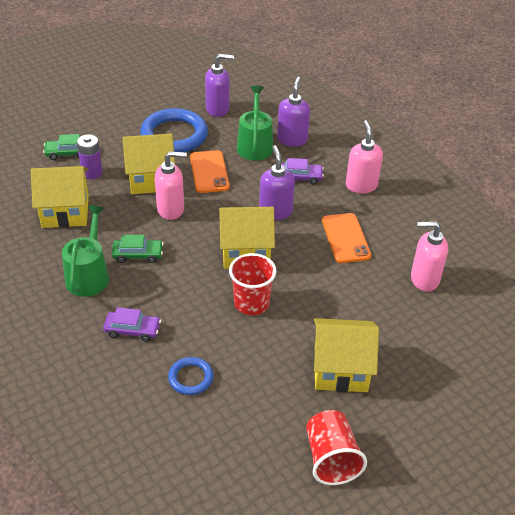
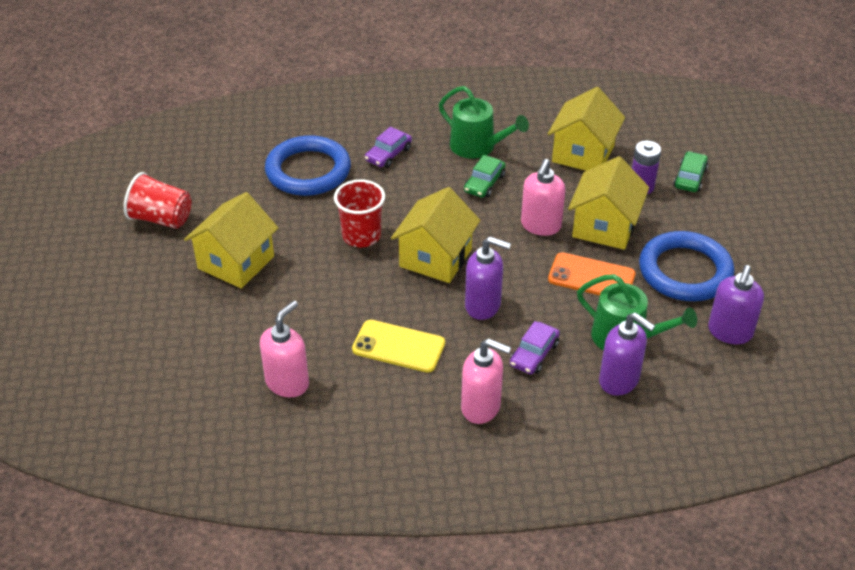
camera: 120 degrees right, 0 degrees up
(191, 378) = (308, 171): blue ring -> blue ring, size x2.00
(345, 238) = (398, 346): orange phone -> yellow phone

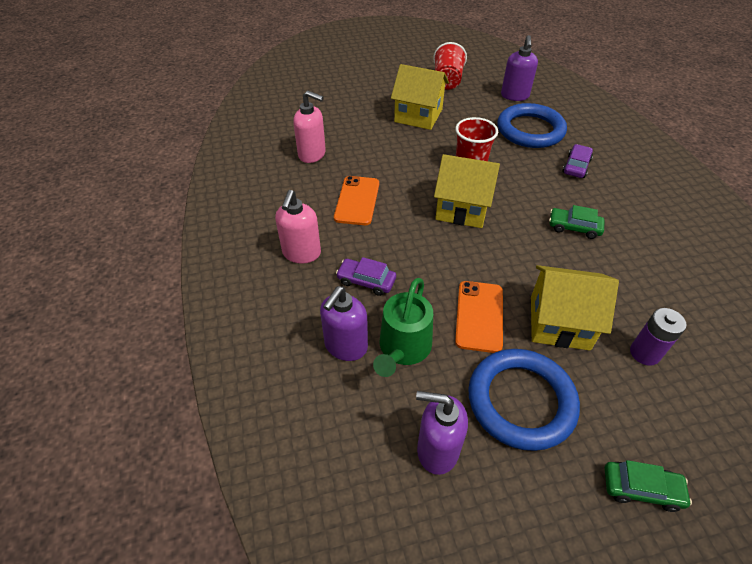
camera: 80 degrees right, 5 degrees up
(388, 154) = (576, 166): purple car -> purple car turned 90 degrees clockwise
(398, 346) = (357, 200): yellow phone -> orange phone
(477, 147) = (623, 217): green watering can -> none
(483, 306) = (415, 243): purple soap dispenser -> purple soap dispenser (514, 96)
(540, 226) = (535, 272): pink soap dispenser -> none
(583, 154) = (667, 297): yellow house -> none
(690, 178) = (692, 404): green car -> green car (641, 489)

